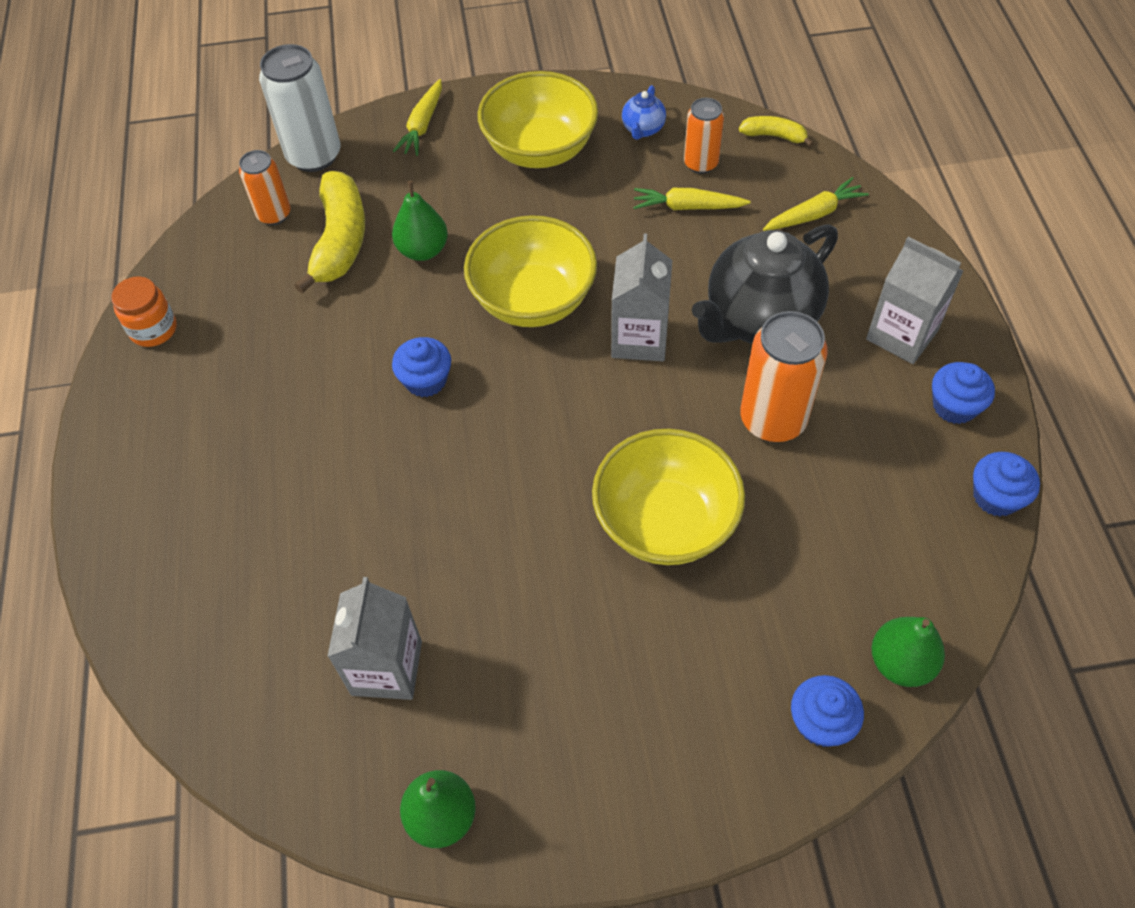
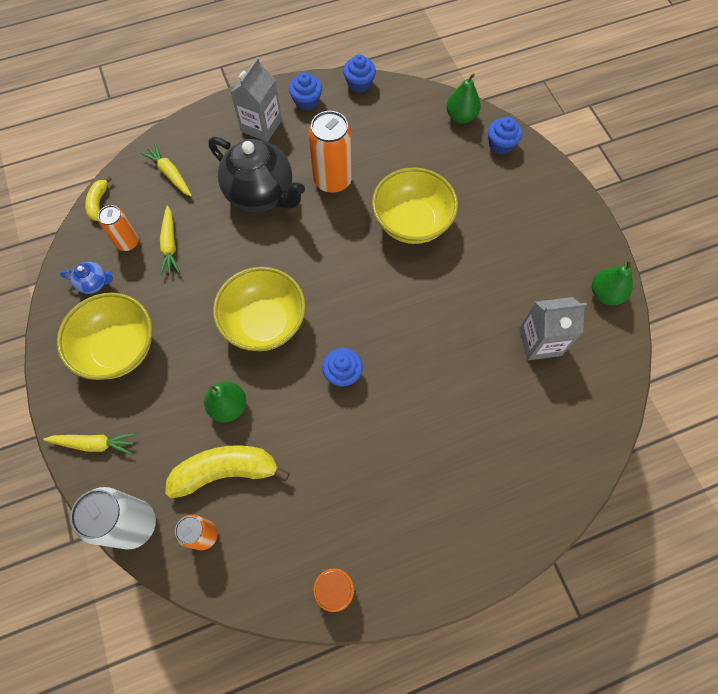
camera: 105 degrees left, 10 degrees up
(639, 339) = (286, 255): grey carton -> none

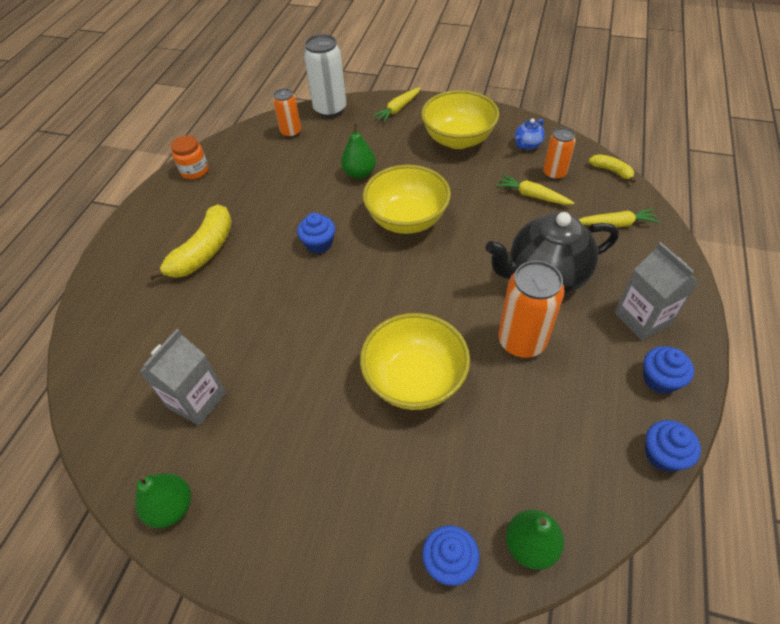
camera: 130 degrees right, 15 degrees down
(226, 471) = (317, 155): yellow banana -> yellow banana (204, 252)

